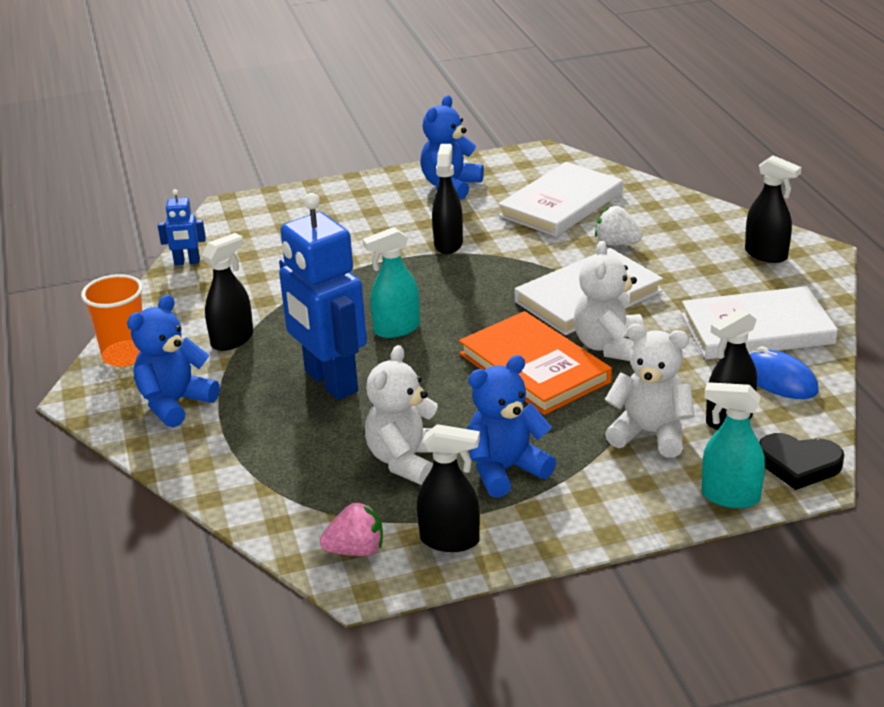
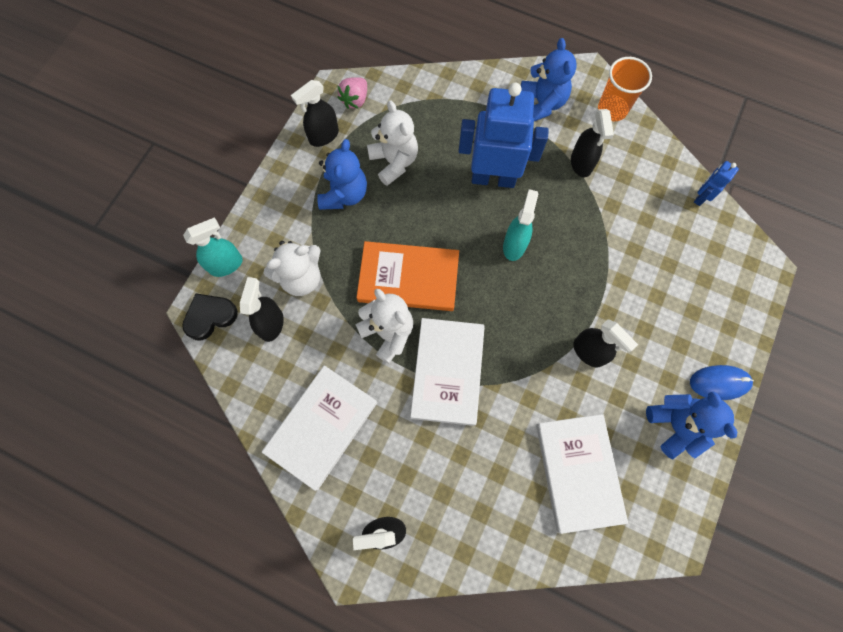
camera: 130 degrees right, 40 degrees up
(616, 243) = (491, 452): white strawberry -> none
(779, 380) = (271, 384): blue mouse -> blue mouse (719, 383)

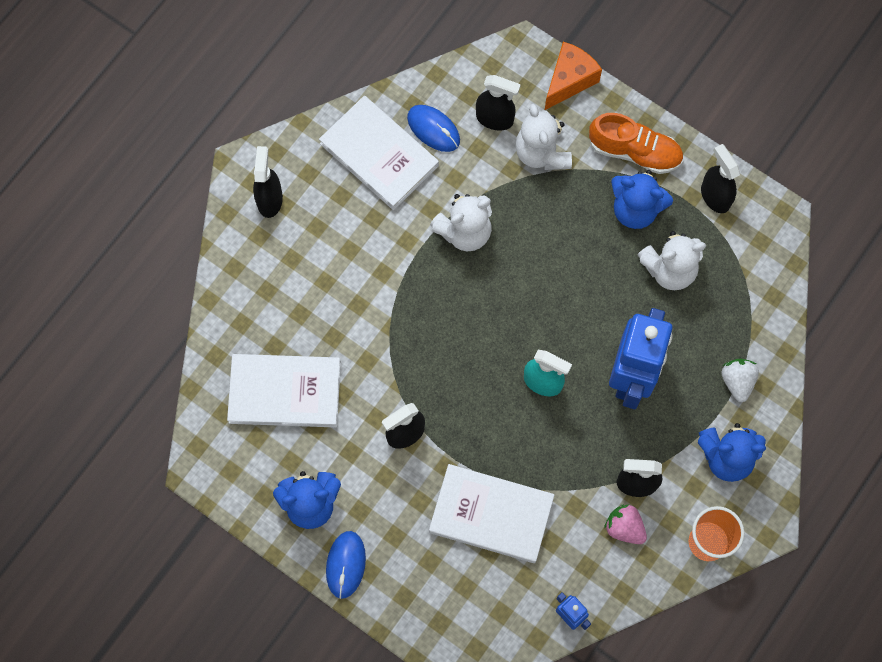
camera: 100 degrees right, 0 degrees up
(210, 317) = (513, 61): black heart -> none
(226, 264) = (569, 80): turquoise spray bottle -> orange cheese
(288, 379) = (433, 129): none -> blue mouse
(290, 202) = (634, 151): none -> orange shoe
(355, 100) = (760, 238): pink strawberry -> pink strawberry (624, 527)
(408, 278) = (523, 262): orange book -> none
(447, 372) = (411, 284): white book -> white book (491, 514)
(479, 103) = (737, 381): none -> white strawberry

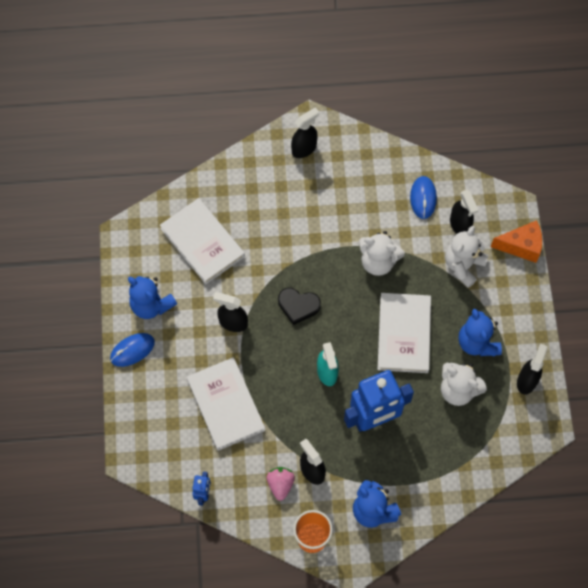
camera: 50 degrees right, 5 degrees down
(379, 155) = (381, 182): white book -> white book (404, 334)
(444, 351) = (298, 306): none -> black heart
(634, 151) = (512, 315): orange shoe -> none
(737, 381) = (424, 481): white strawberry -> none

